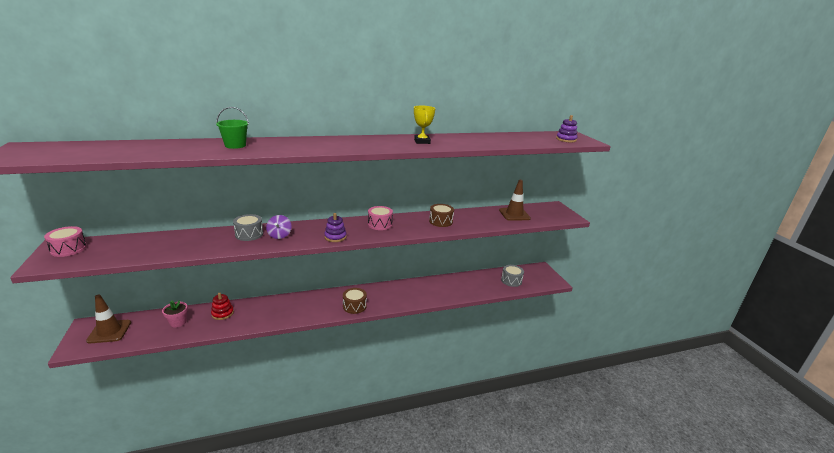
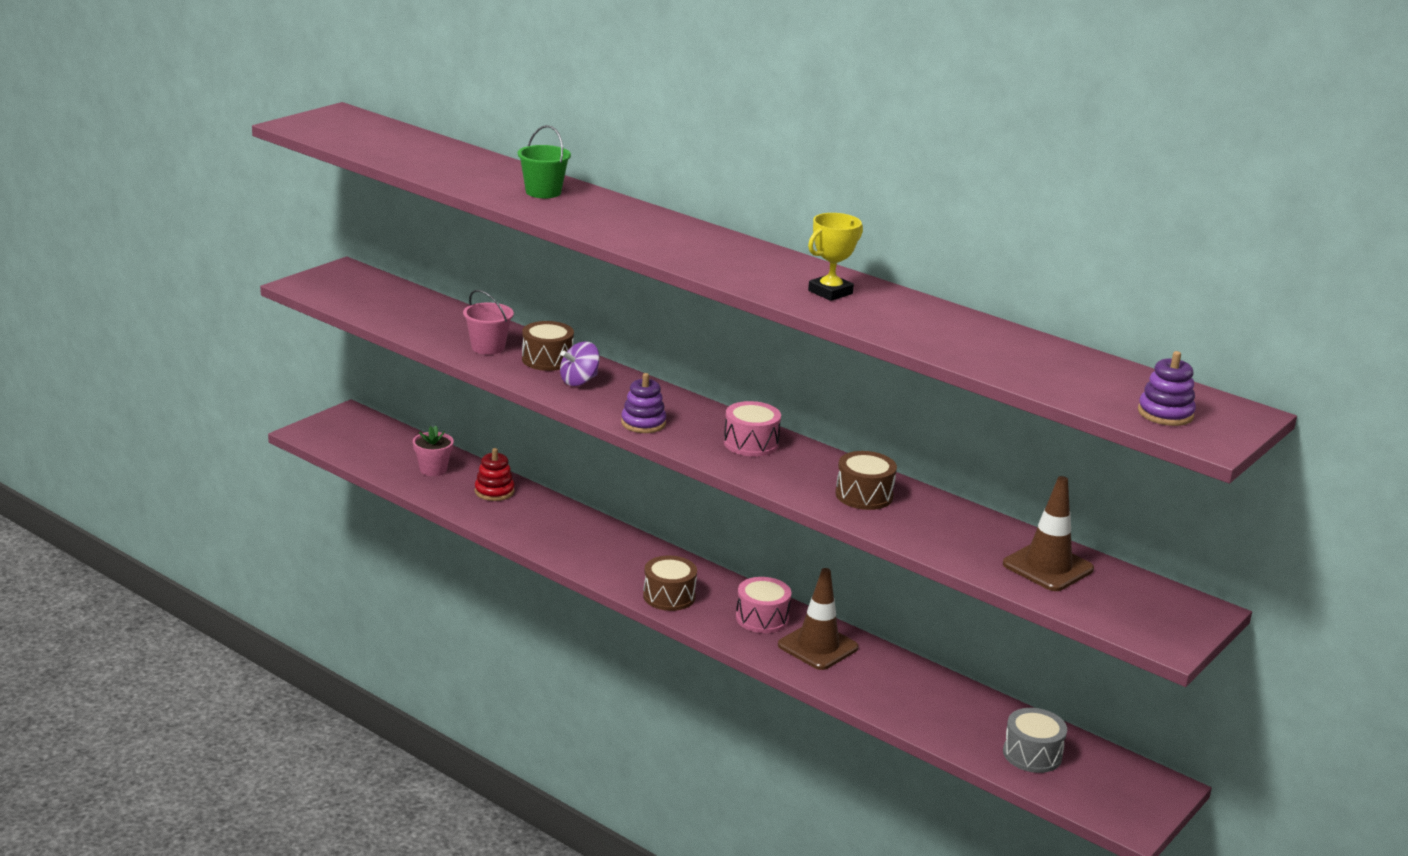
camera: 55 degrees right, 0 degrees up
(69, 249) = (347, 279): pink drum -> pink drum (762, 618)
(109, 331) = (358, 435): brown traffic cone -> brown traffic cone (818, 646)
(213, 242) = (488, 347): none -> pink bucket
(249, 234) = (547, 359): grey drum -> brown drum

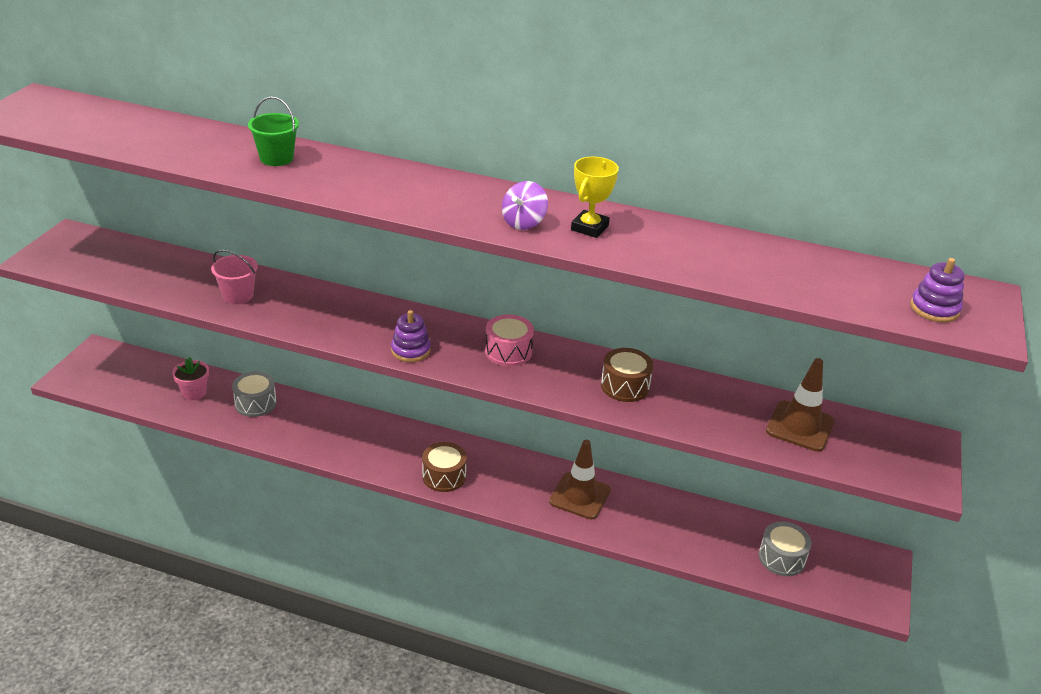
camera: 20 degrees left, 10 degrees up
(494, 491) = (255, 403): red stacking toy -> grey drum
(547, 359) = (296, 298): brown drum -> none
(579, 381) = (334, 316): purple spinning top -> purple spinning top (523, 222)
(762, 618) = (525, 479): pink drum -> none

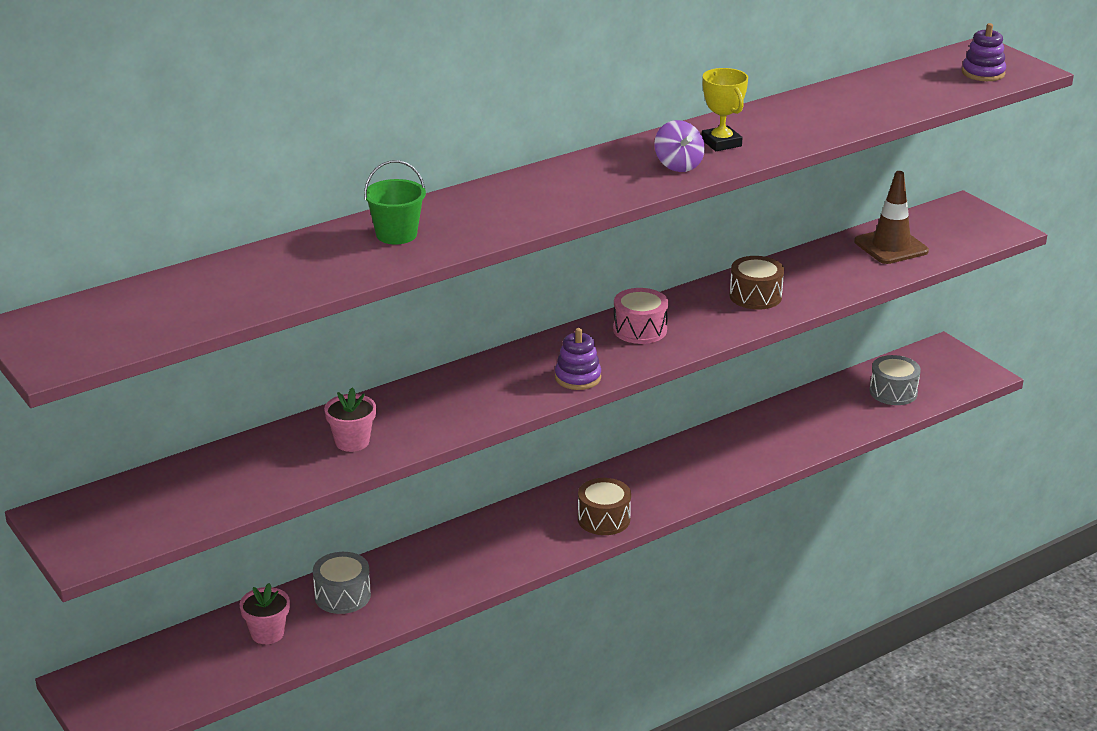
camera: 50 degrees left, 5 degrees down
(238, 295) = (352, 442): pink bucket -> pink flower pot
(579, 496) = (715, 455): brown traffic cone -> none

